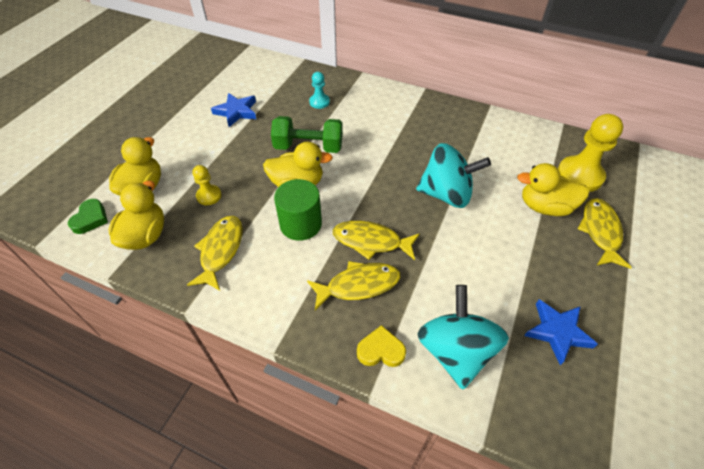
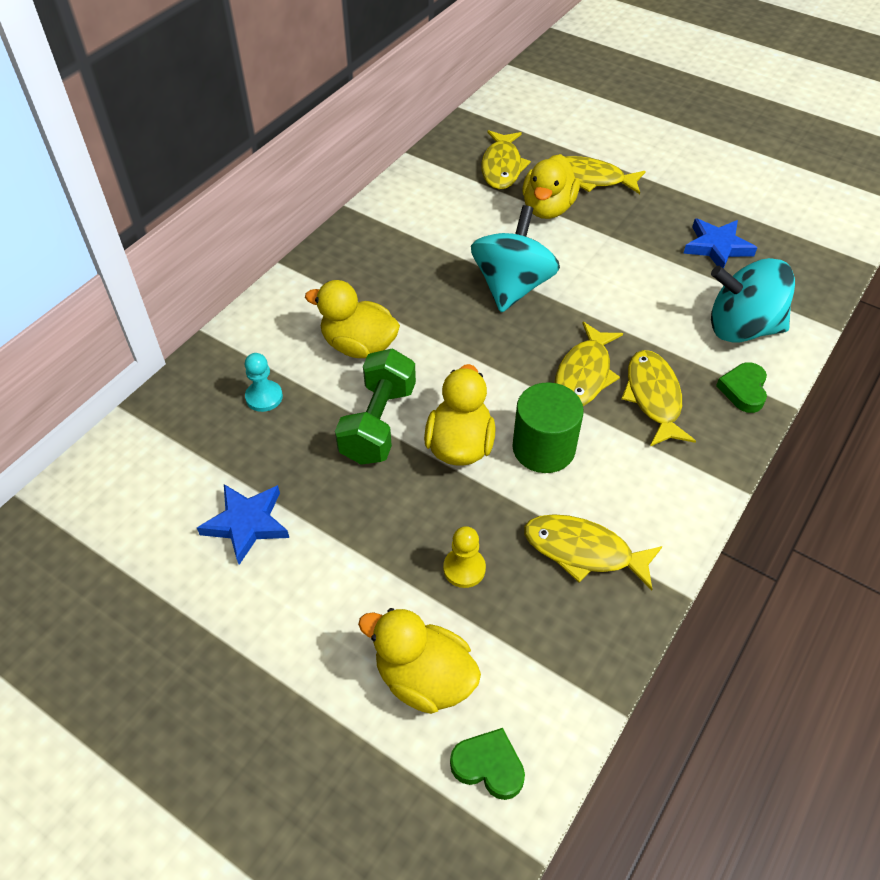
camera: 80 degrees left, 0 degrees up
(145, 235) = (541, 664): yellow duck -> yellow duck (359, 346)
(381, 350) = (743, 390): yellow heart -> green heart
(579, 175) = (502, 167): yellow pawn -> yellow fish

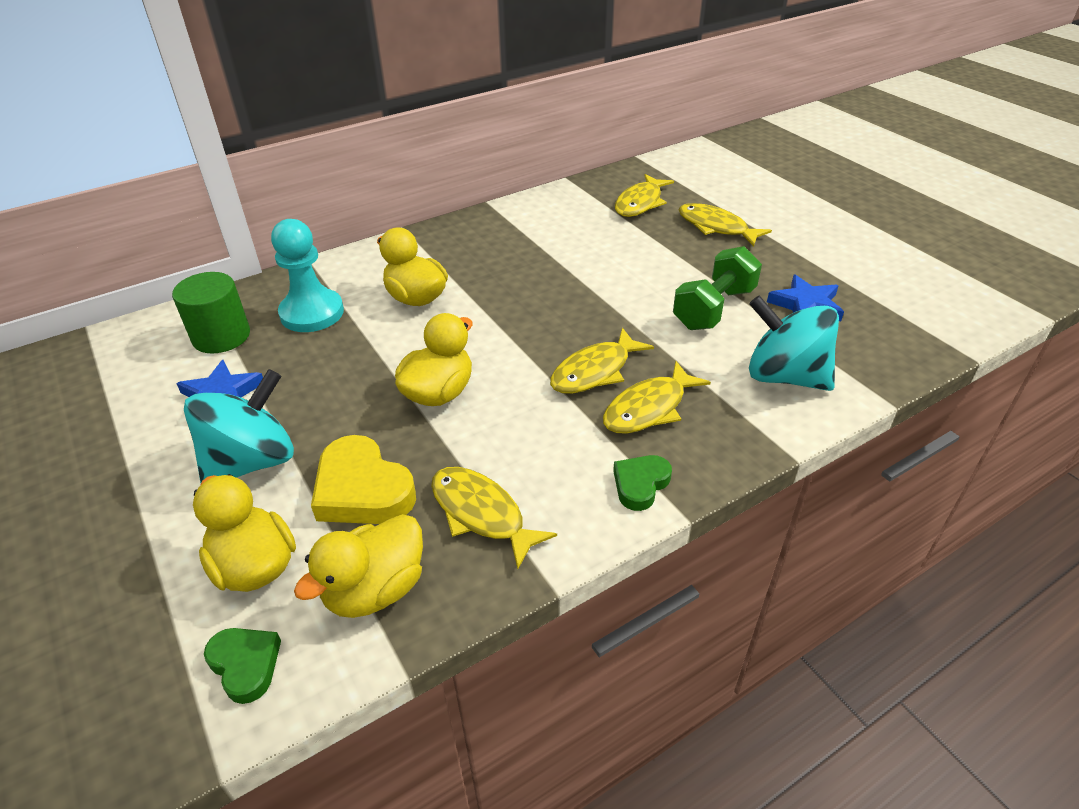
camera: 25 degrees right, 10 degrees down
(264, 397) = (312, 313): turquoise pawn -> turquoise pawn, size x1.88
(378, 423) = (384, 356): green dumbbell -> green dumbbell (714, 308)
(464, 568) = (362, 490): yellow pawn -> yellow heart
(512, 286) = (581, 288): turquoise spinning top -> turquoise spinning top (252, 461)
(543, 448) = (511, 417): green cylinder -> green cylinder (221, 336)
(547, 208) = (659, 240): yellow duck -> yellow duck (375, 590)
(653, 397) = (649, 408): yellow fish -> yellow fish turned 150 degrees counterclockwise
(743, 390) = (749, 428): green heart -> green heart (640, 484)

